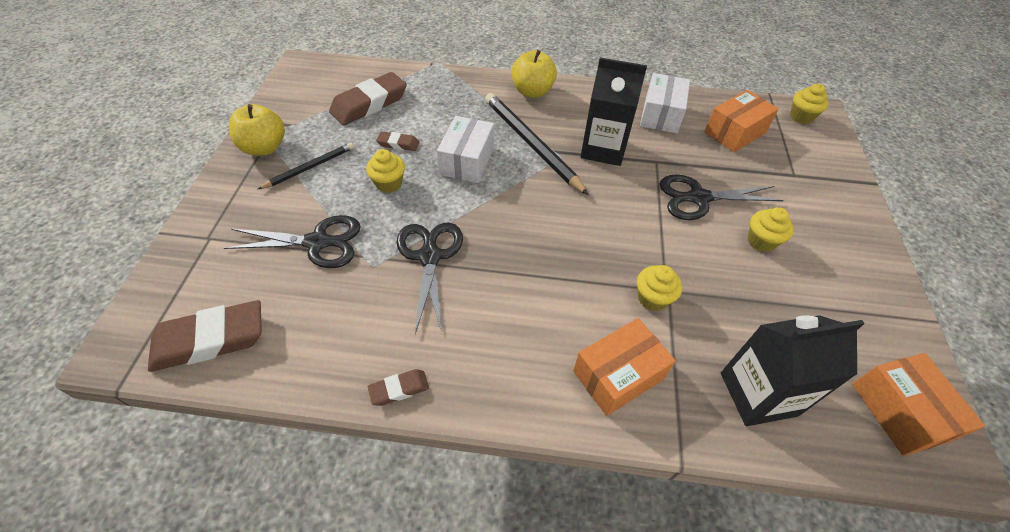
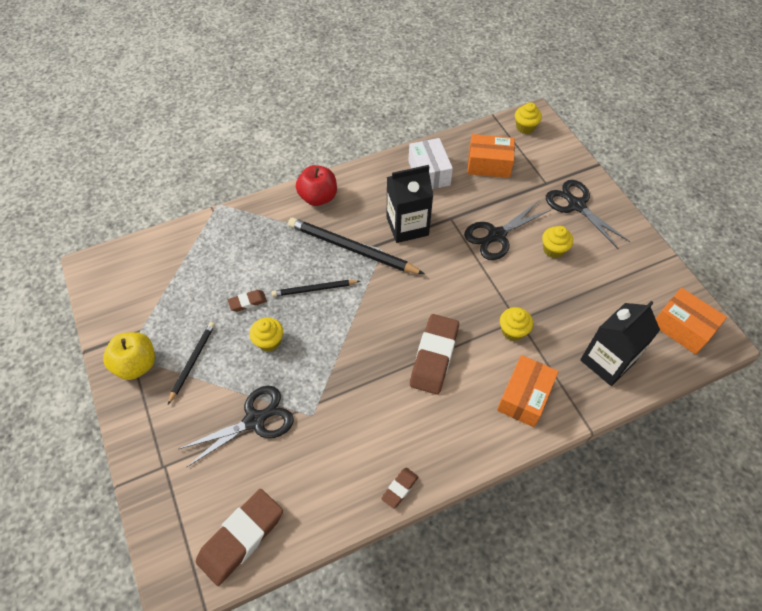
camera: 30 degrees left, 5 degrees up
(369, 104) = (192, 276): brown eraser -> brown eraser (434, 356)
(430, 256) = (347, 384): black scissors -> black scissors (576, 205)
(467, 161) = (314, 289): white box -> black pencil
(532, 91) = (318, 197): yellow apple -> red apple
(734, 132) = (489, 164): orange box -> orange box turned 75 degrees clockwise

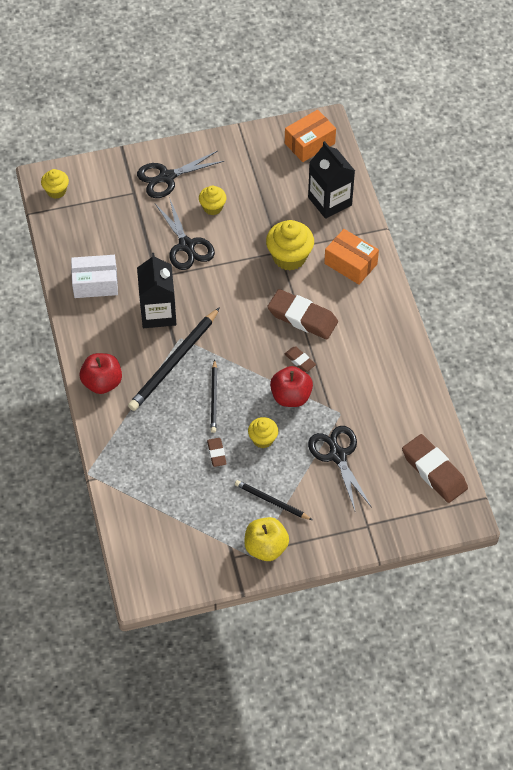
camera: 80 degrees left, 0 degrees up
(327, 360) = (291, 396): none -> red apple
(400, 488) = (412, 361): brown eraser -> brown eraser (300, 360)
(489, 164) = (98, 232): orange box -> none
(513, 331) = (289, 257): yellow cupcake -> yellow cupcake, size x1.69

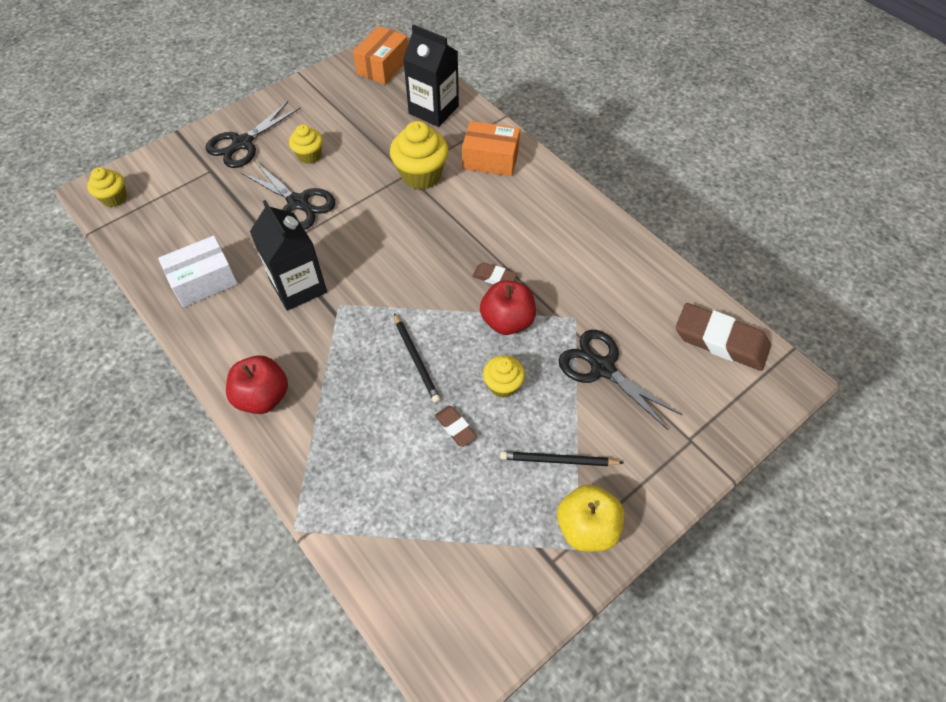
camera: 25 degrees left, 0 degrees up
(174, 362) = (345, 335): black pencil -> none
(302, 317) = (470, 230): brown eraser -> none

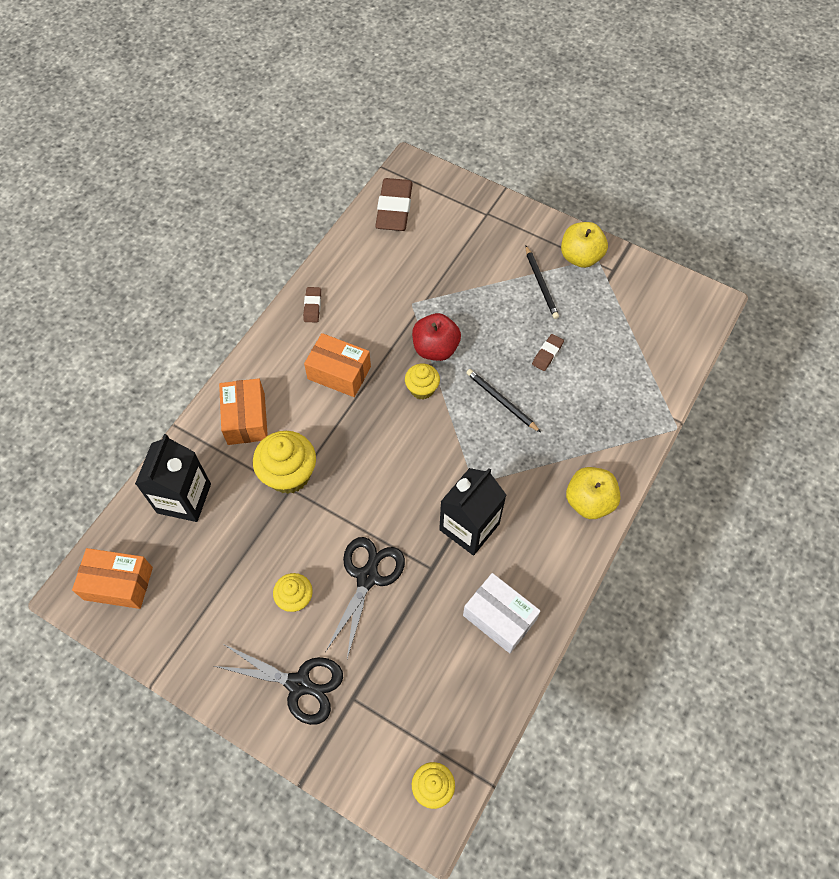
camera: 110 degrees left, 5 degrees up
(263, 397) = (589, 501): red apple -> yellow apple
(416, 359) = (501, 401): black pencil -> black pencil turned 90 degrees counterclockwise
(494, 277) = (393, 371): brown eraser -> brown eraser (312, 306)
(503, 385) = (497, 334): yellow cupcake -> yellow cupcake (422, 389)
(511, 234) = (339, 373): none -> orange box
(602, 368) = (451, 275): black scissors -> none

